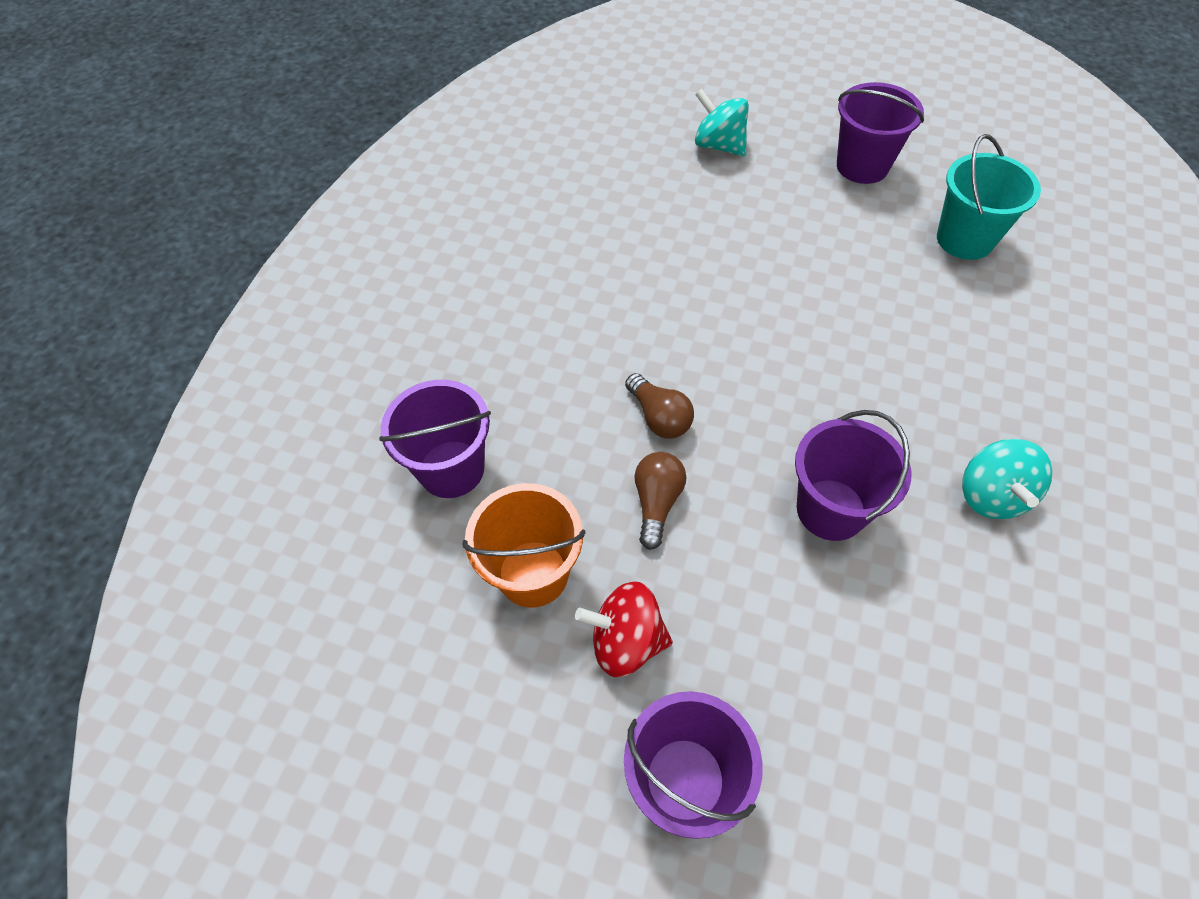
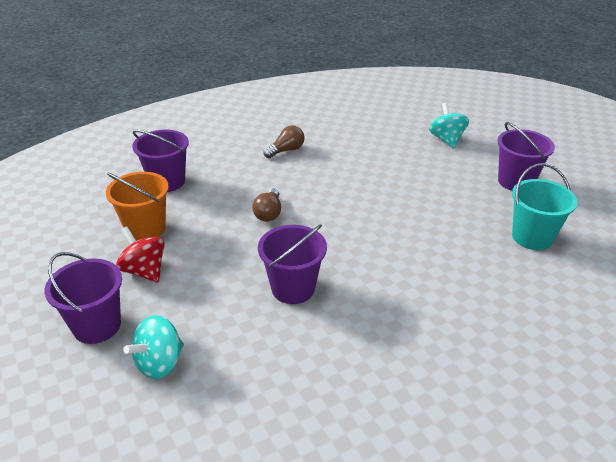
camera: 40 degrees right, 20 degrees down
(657, 503) = (224, 238): brown light bulb -> brown light bulb (286, 150)
(991, 495) = (381, 336): turquoise spinning top -> turquoise spinning top (159, 363)

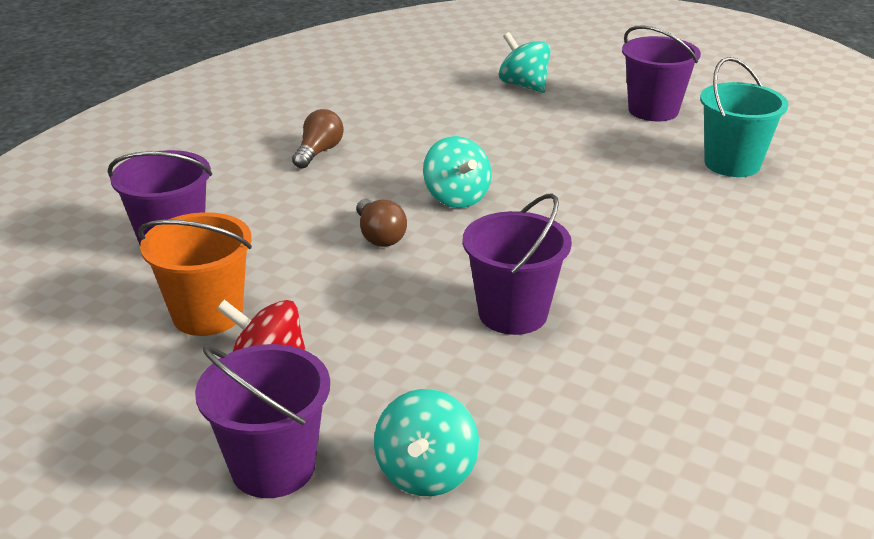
camera: 30 degrees left, 5 degrees down
(333, 203) = (456, 198): none -> turquoise spinning top

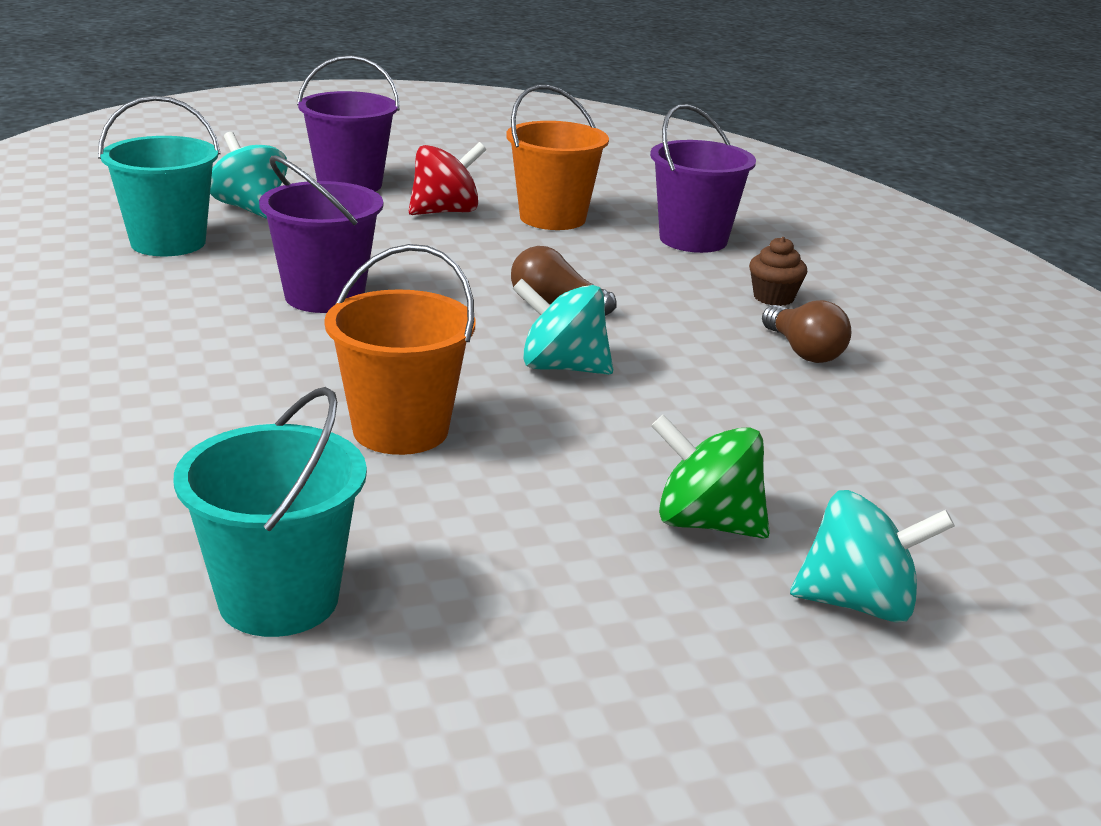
camera: 130 degrees right, 5 degrees down
(248, 182) = (773, 297): none -> brown cupcake
(527, 120) = (706, 523): none -> green spinning top
(563, 450) = (168, 242): none -> turquoise bucket
(595, 203) = (400, 430): none -> orange bucket
(653, 110) = (563, 670): purple bucket -> none

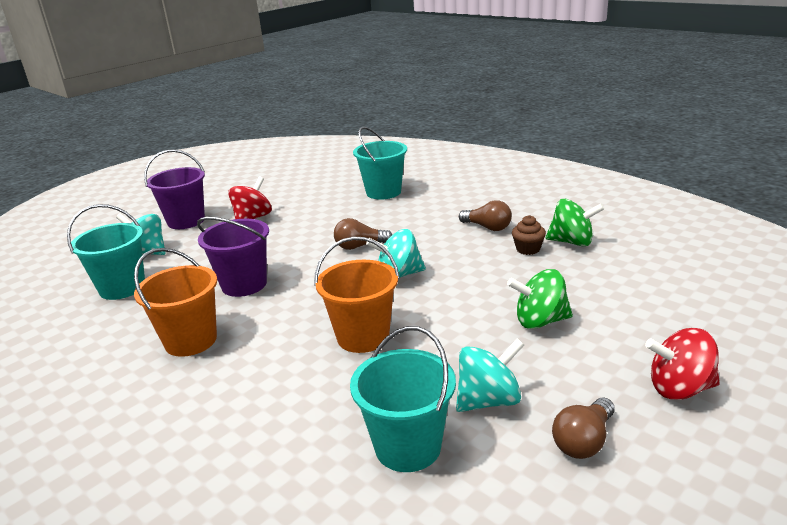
camera: 25 degrees left, 0 degrees up
(546, 720) = (584, 441): none -> brown light bulb
(552, 218) = (308, 203): orange bucket -> orange bucket (191, 341)
(693, 239) = (383, 192): purple bucket -> turquoise bucket
(773, 297) = (448, 207): brown cupcake -> brown cupcake (528, 249)
(818, 727) = (679, 388): none -> red spinning top
(859, 603) = (633, 329): turquoise spinning top -> turquoise spinning top (489, 400)
(930, 428) = (572, 242): none -> green spinning top

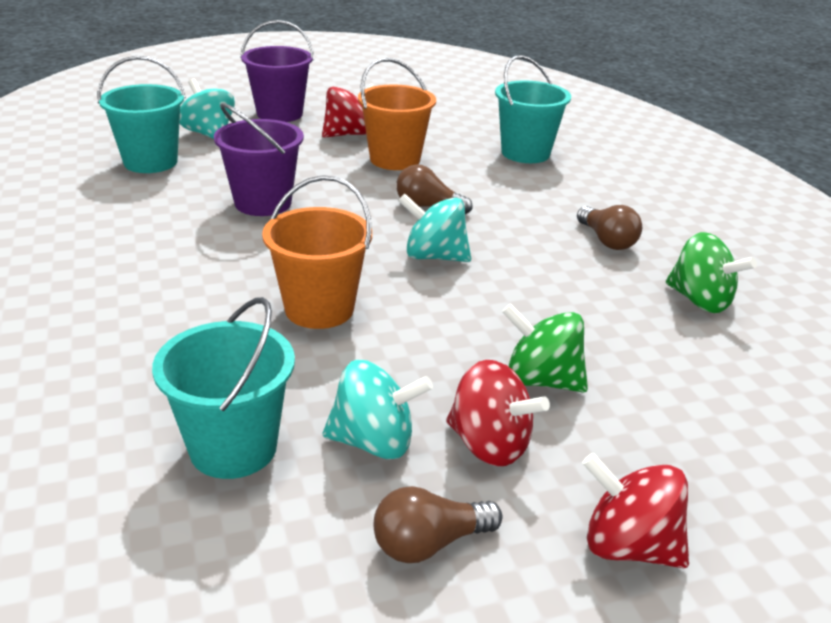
camera: 25 degrees right, 5 degrees up
(191, 341) = (153, 240): orange bucket -> orange bucket (395, 159)
(528, 249) = (628, 287): brown cupcake -> none
(553, 370) = (490, 445): none -> red spinning top

